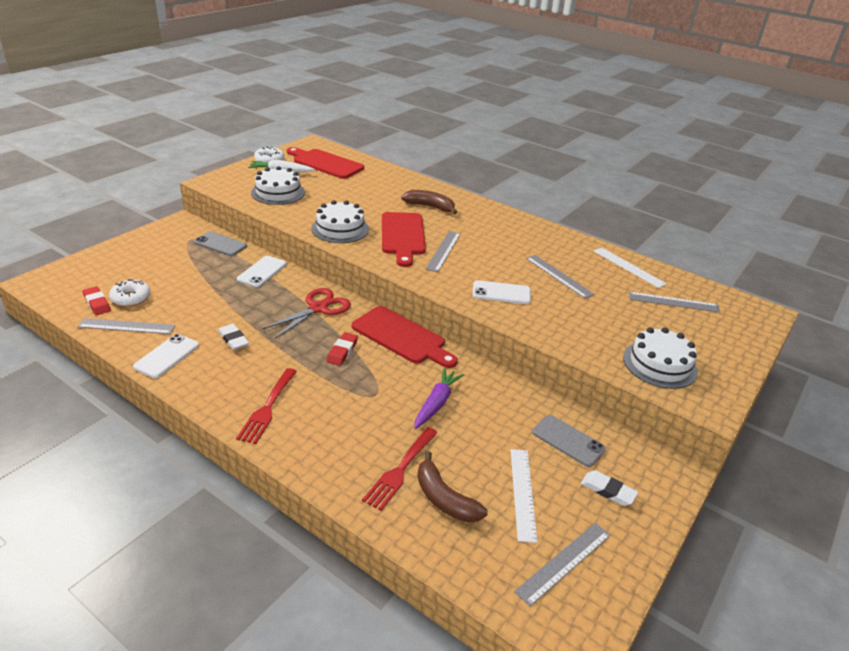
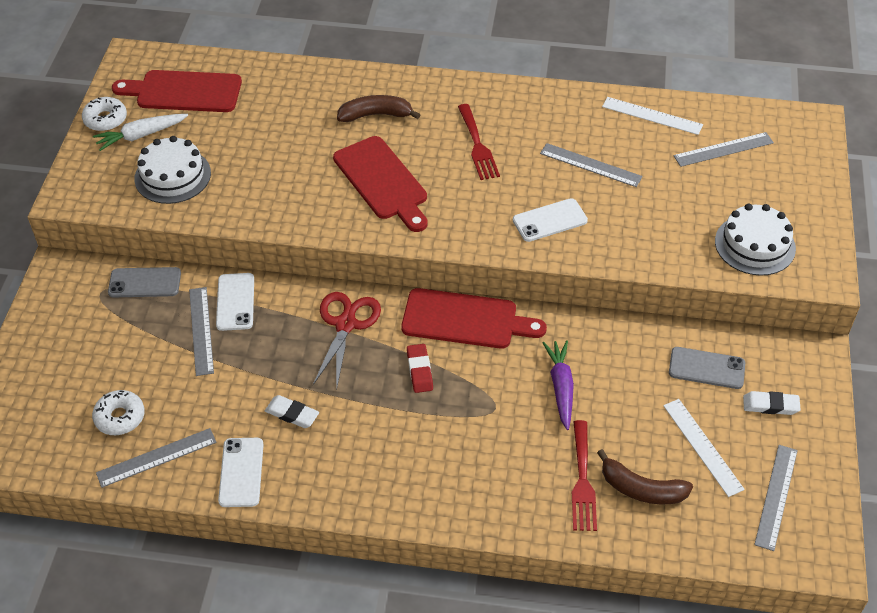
camera: 25 degrees left, 15 degrees up
(97, 303) = (87, 444): red eraser -> none
(267, 408) = (404, 479): red fork -> red fork (477, 145)
(340, 228) = (302, 204): white cake -> none
(443, 251) = (445, 184): grey ruler -> grey ruler (201, 330)

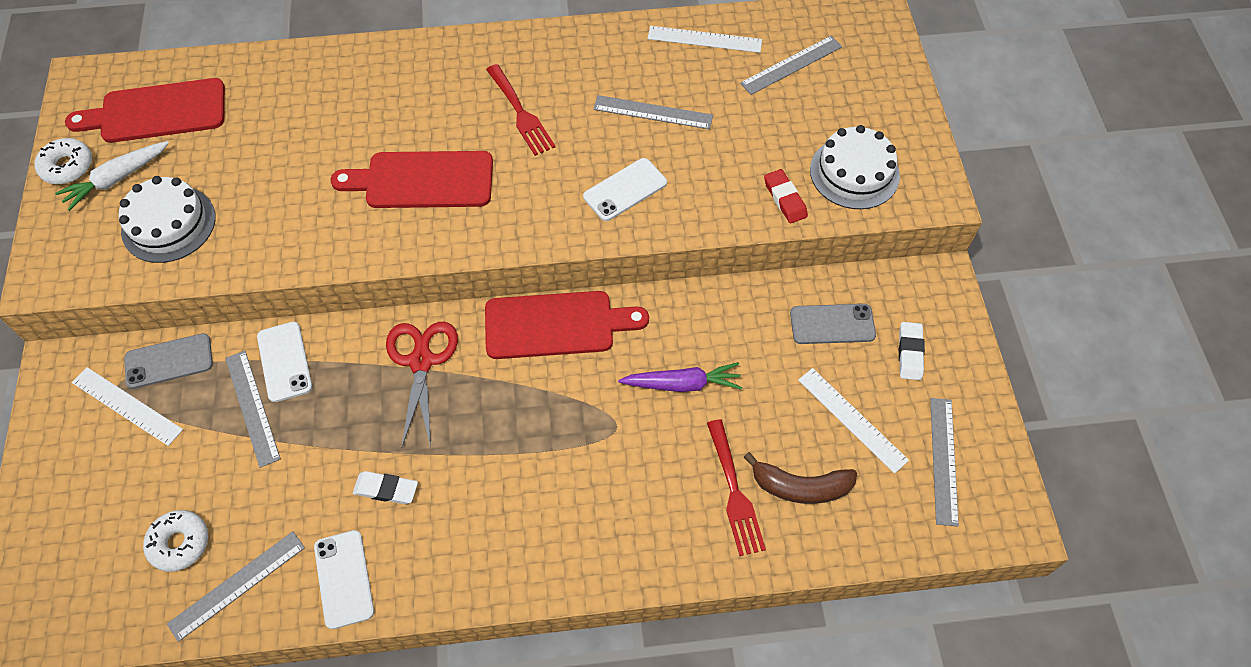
camera: 15 degrees left, 10 degrees up
(104, 308) = (127, 406): none -> white ruler
(375, 115) = (394, 98): brown banana -> none
(382, 181) = (422, 180): red cutting board -> red cutting board turned 135 degrees clockwise
(419, 370) = (520, 399): red eraser -> red eraser (785, 199)
(560, 387) = (682, 384): purple carrot -> purple carrot turned 105 degrees clockwise
(770, 405) = (910, 353): white eraser -> white eraser turned 75 degrees counterclockwise

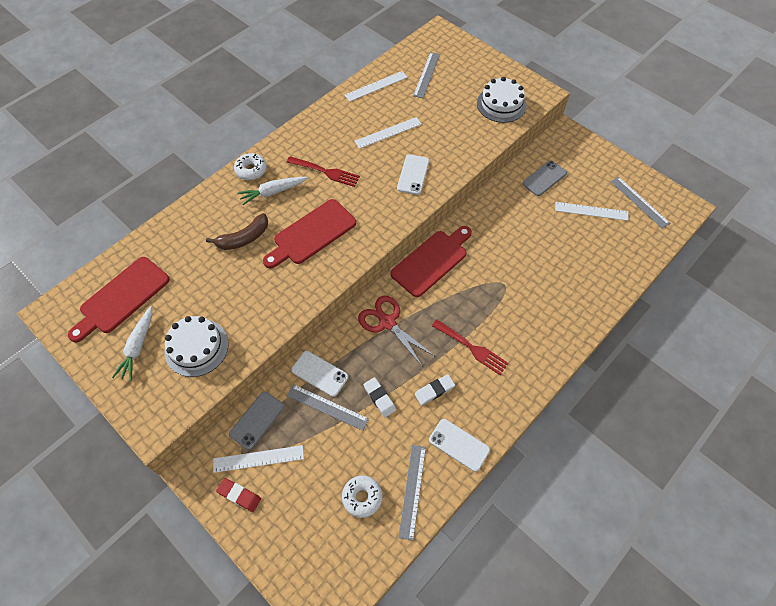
camera: 40 degrees left, 0 degrees up
(67, 167) = (98, 361): white donut -> white donut (251, 170)
(433, 98) = (273, 192): none -> white carrot
(653, 112) = (388, 132): grey ruler -> white ruler
(682, 384) = (512, 246): purple carrot -> none
(734, 492) = (579, 274): red fork -> red fork (472, 348)
(785, 199) = (485, 133): red eraser -> red eraser (239, 495)
(800, 487) = (600, 252): brown banana -> brown banana (244, 238)
(910, 353) = (584, 169): white eraser -> white eraser (379, 398)

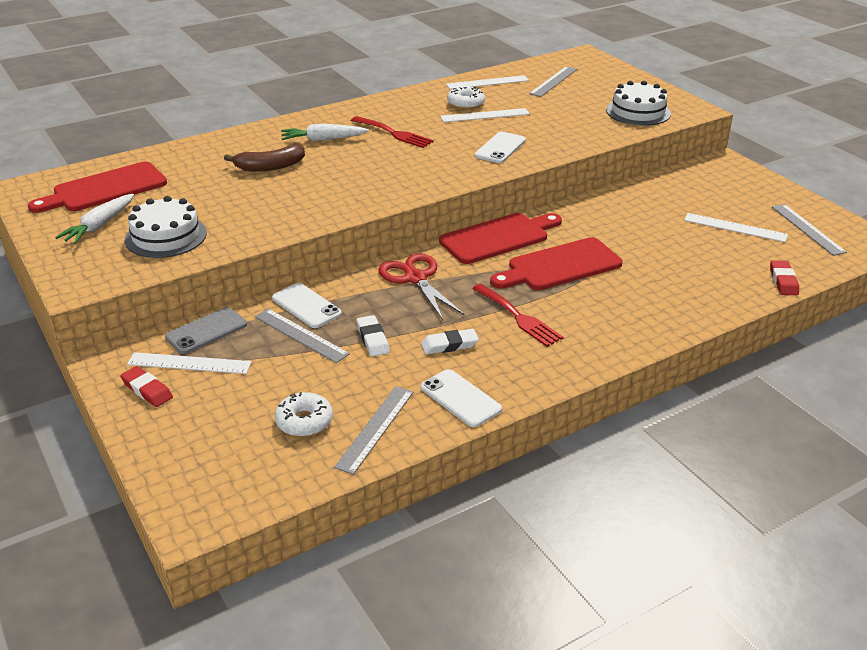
camera: 15 degrees right, 25 degrees down
(251, 170) = (307, 122): white donut -> white donut (466, 104)
(312, 234) = (352, 174): red cutting board -> red cutting board (560, 266)
(544, 178) = (680, 193): grey phone -> none
(636, 265) = (783, 281): none -> red eraser

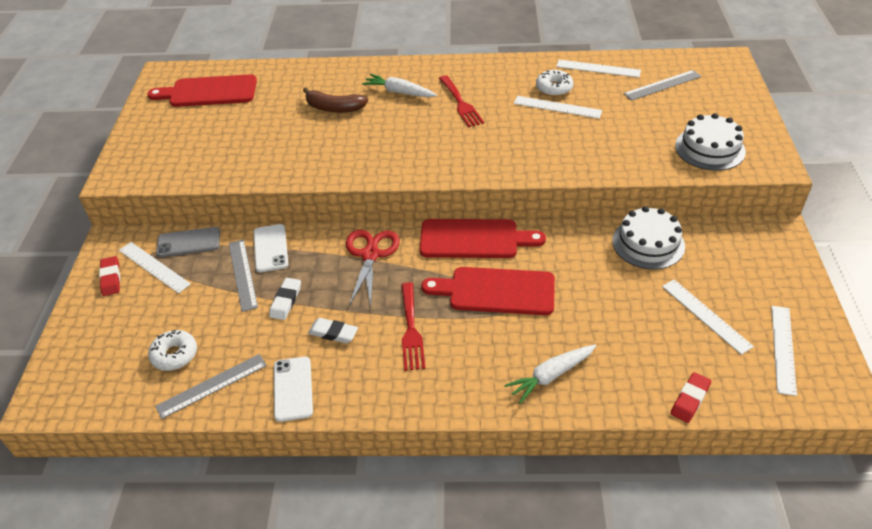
camera: 35 degrees right, 10 degrees up
(100, 226) = (175, 126): white carrot -> white carrot (551, 376)
(166, 236) = (205, 152): white cake -> white cake (648, 243)
(500, 148) = (533, 150): white phone -> none
(807, 229) = (783, 349): grey ruler -> white ruler

